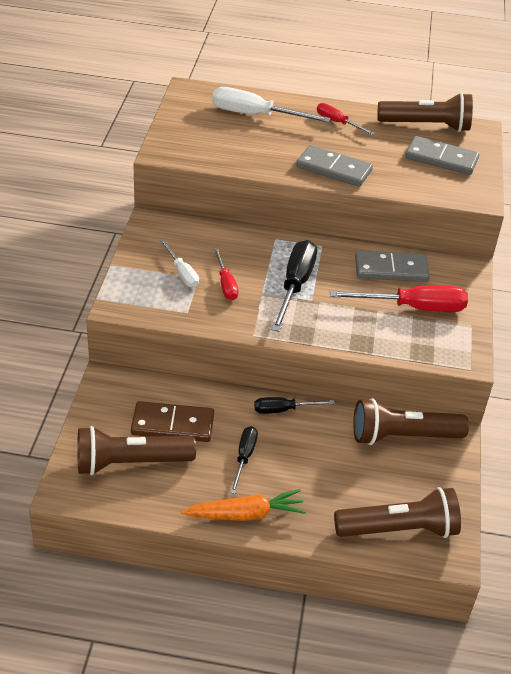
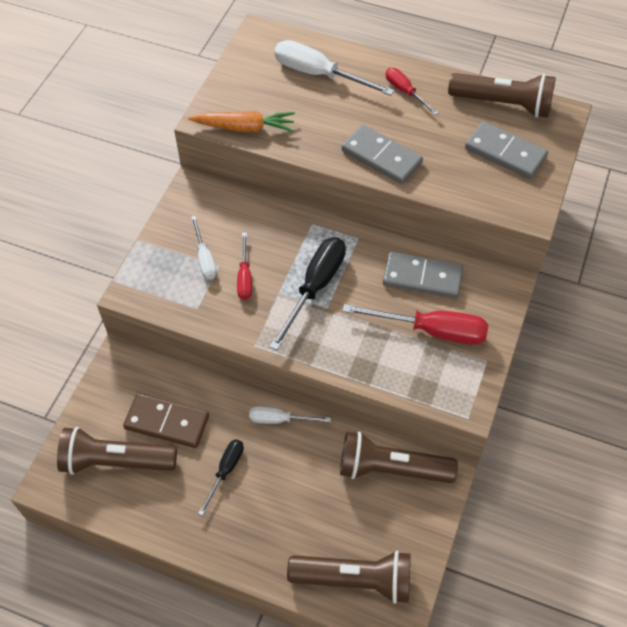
camera: 15 degrees right, 15 degrees up
(245, 514) = (209, 538): orange carrot -> orange carrot (244, 128)
(283, 410) = (279, 419): black screwdriver -> white screwdriver

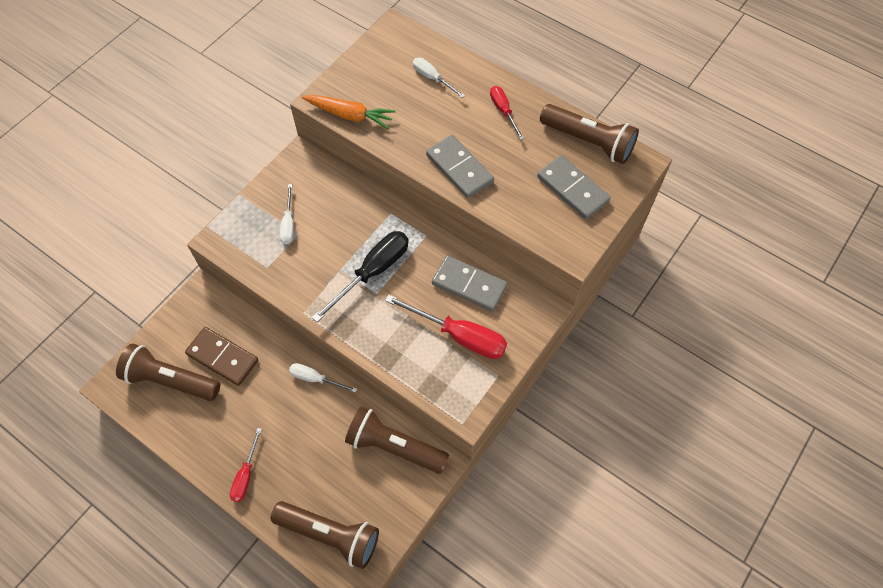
camera: 15 degrees right, 5 degrees up
(226, 471) = (256, 412): black screwdriver -> none
(245, 277) = (316, 249): red screwdriver -> red screwdriver (246, 475)
(319, 74) = (432, 78): white screwdriver -> white screwdriver, size x0.57

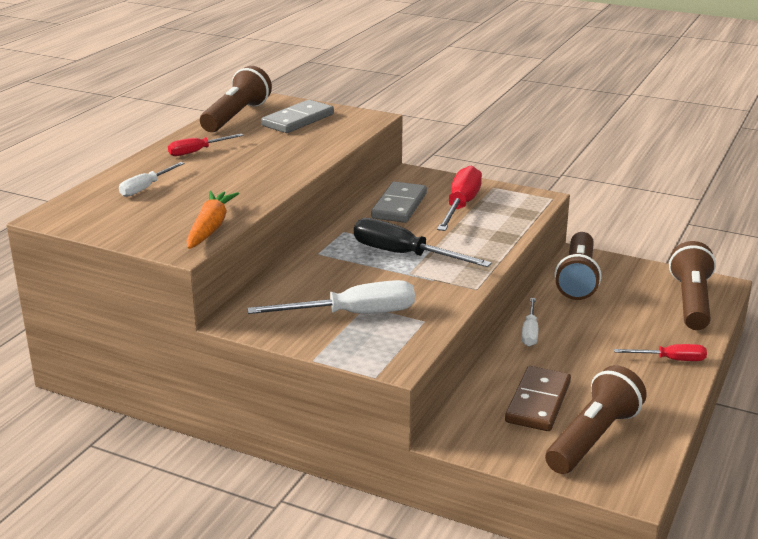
camera: 100 degrees left, 35 degrees down
(171, 380) = (593, 438): brown flashlight -> brown flashlight turned 150 degrees counterclockwise
(288, 224) = (353, 314): white screwdriver -> white screwdriver, size x1.75
(459, 168) = (284, 166): grey domino -> none

